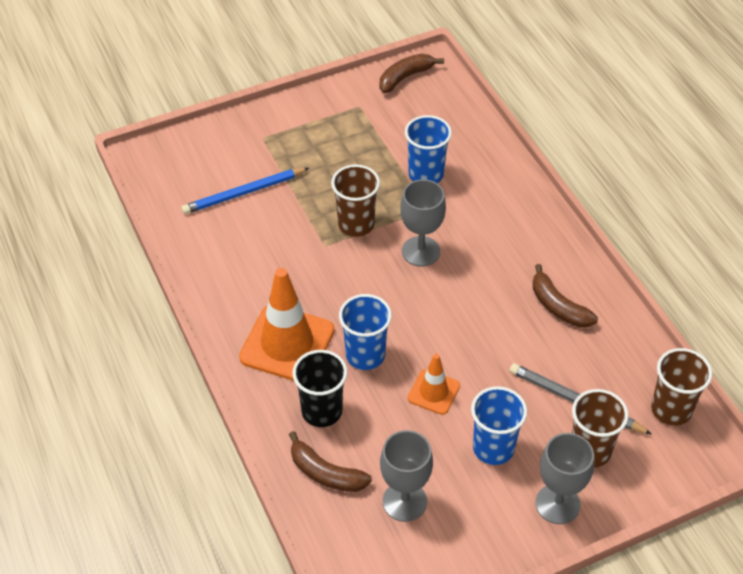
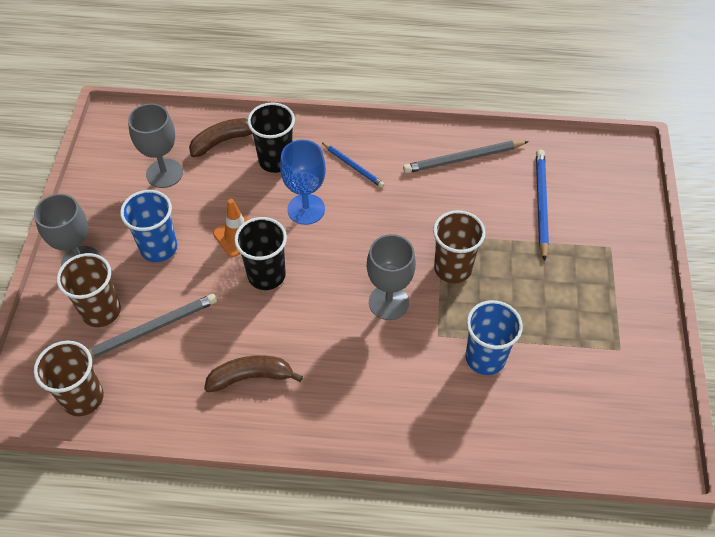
camera: 120 degrees right, 5 degrees up
(223, 264) = (463, 159): none -> grey pencil
(287, 344) = (353, 166): orange traffic cone -> blue pencil
(365, 355) = (306, 209): blue cup -> blue goblet
(405, 77) = (649, 417): brown banana -> none
(458, 347) = (266, 275): none -> black cup

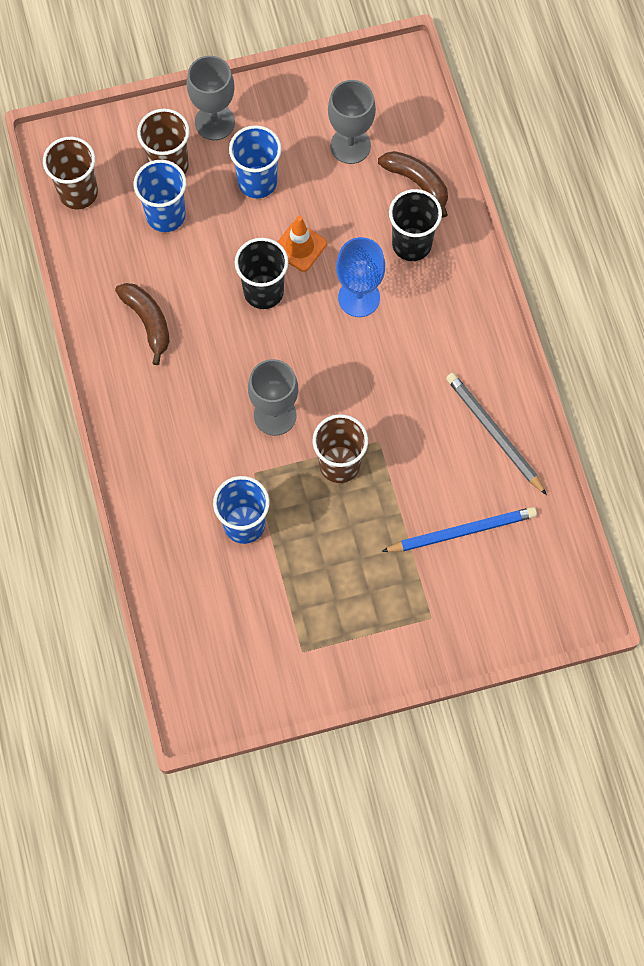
camera: 70 degrees right, 15 degrees up
(150, 329) = (166, 215): grey pencil -> blue cup
(353, 166) = (436, 323): blue pencil -> none

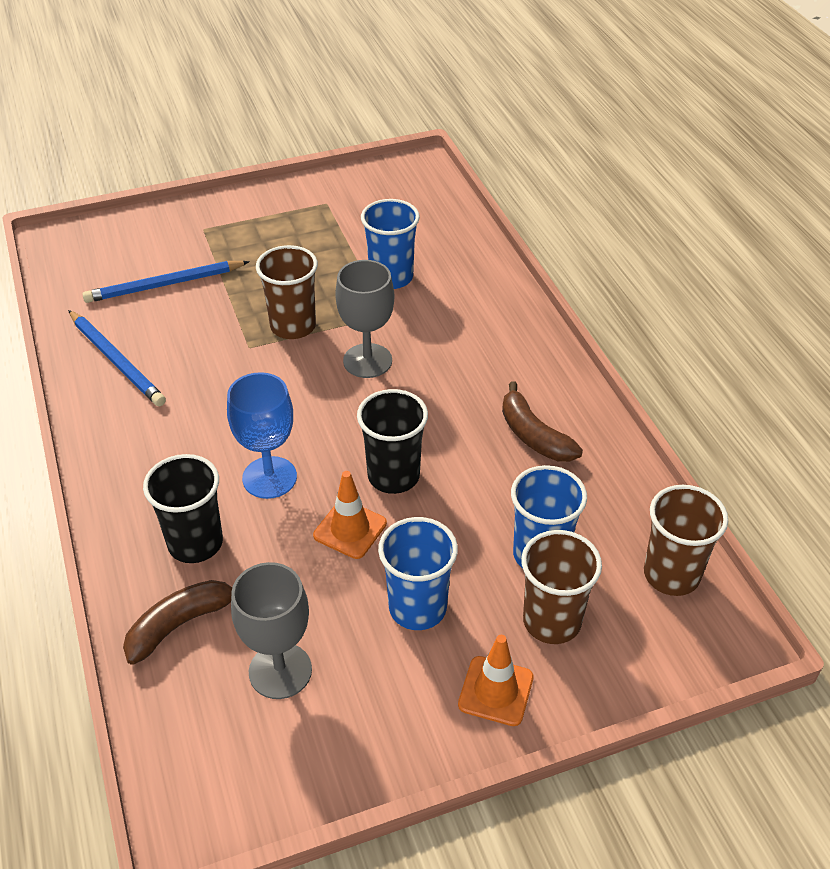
camera: 175 degrees right, 25 degrees down
(214, 122) = (495, 691): grey goblet -> orange traffic cone
(417, 182) = (180, 624): brown banana -> brown banana turned 105 degrees clockwise
(494, 433) = (117, 361): grey pencil -> blue pencil

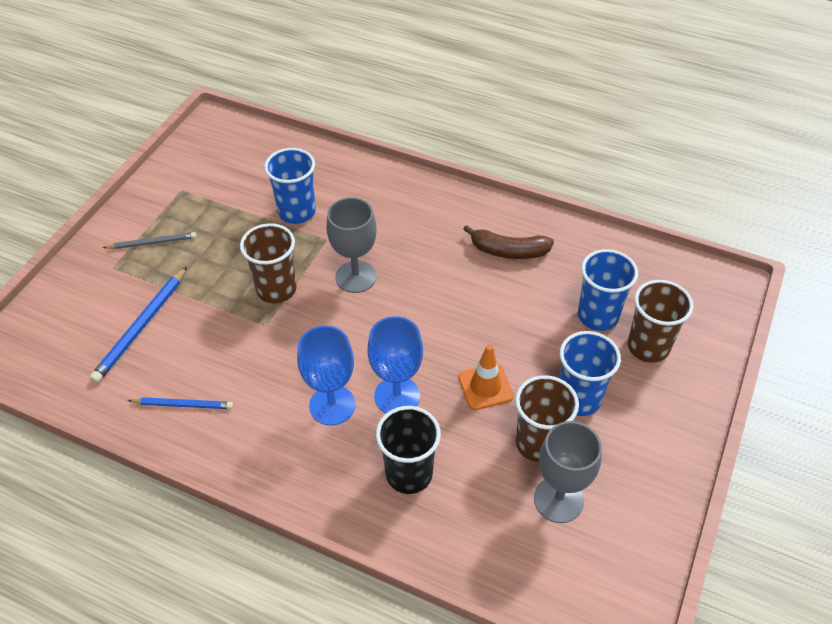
camera: 45 degrees left, 5 degrees up
(117, 361) = (183, 404): blue pencil -> blue pencil, size x0.63
(180, 624) = (469, 528): brown banana -> none
(213, 444) = (332, 405): none -> blue goblet
(252, 229) = (152, 243): none -> grey pencil
(393, 476) = (466, 335): black cup -> none
(495, 691) = (671, 407): orange traffic cone -> none
(671, 574) = (667, 274): brown cup -> brown cup (538, 443)

